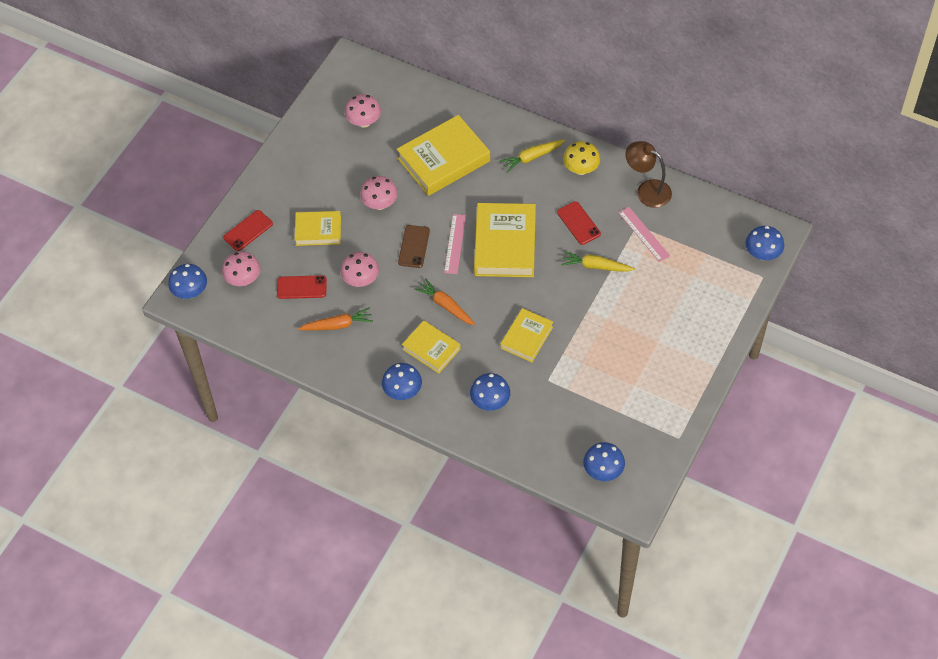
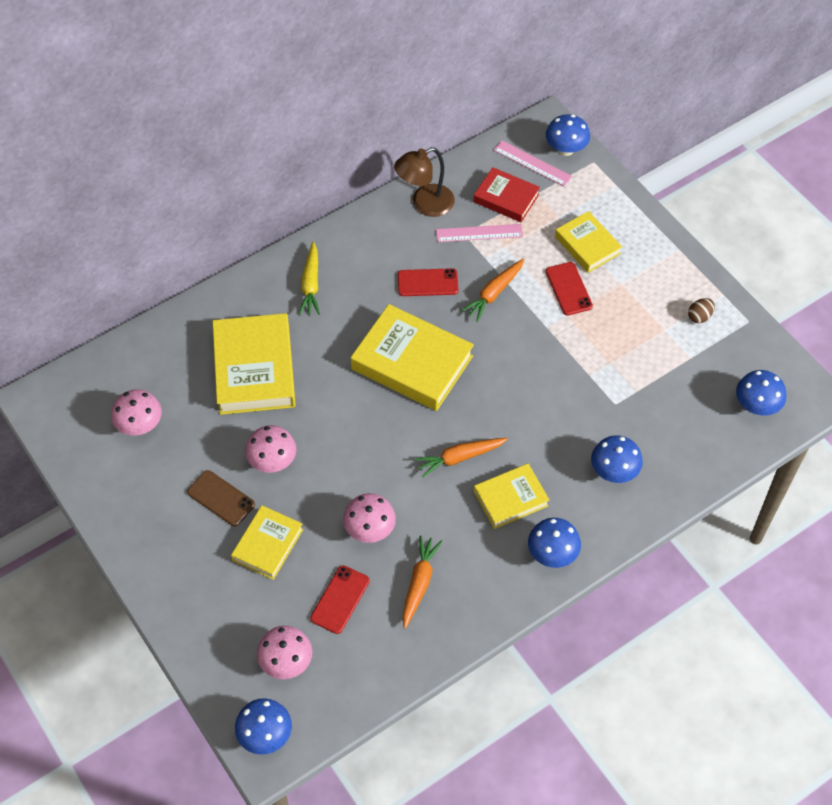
camera: 65 degrees left, 0 degrees up
(248, 230) = (214, 625): red phone -> red phone (568, 289)
(414, 246) = (357, 453): brown phone -> brown phone (221, 498)
(455, 244) = (380, 410): pink ruler -> pink ruler (532, 163)
(527, 337) = (549, 398): yellow book -> yellow book (587, 245)
(581, 169) = (358, 248): yellow mushroom -> none
(595, 266) = (494, 293): yellow carrot -> orange carrot
(661, 403) = (699, 316): none -> brown egg
(688, 236) = (506, 198): none -> red book

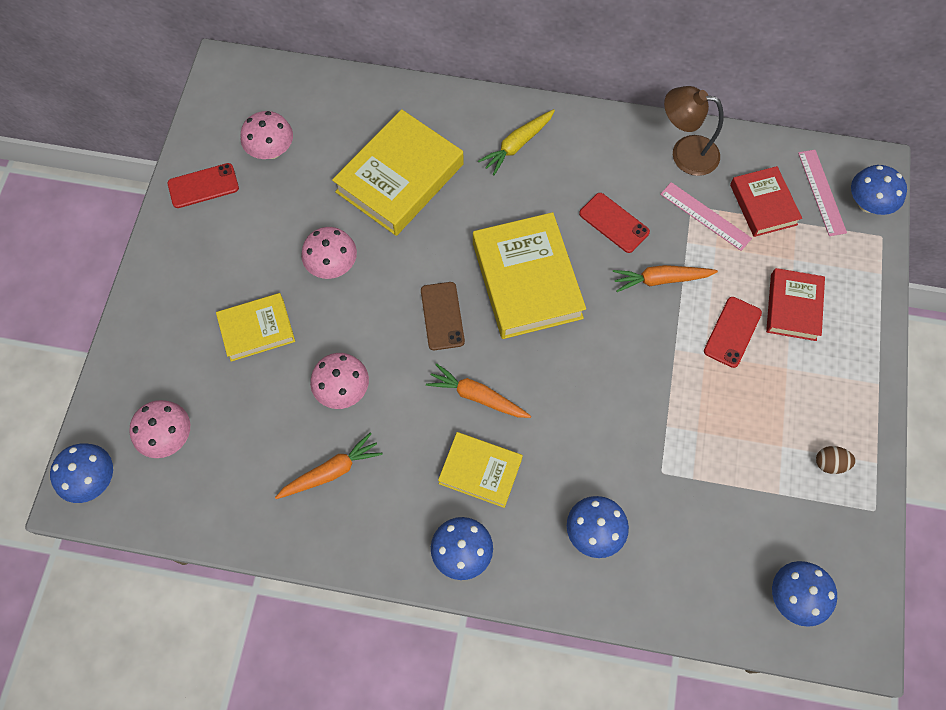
camera: 45 degrees right, 10 degrees up
(221, 498) = (265, 260): brown phone -> brown phone (442, 316)
(340, 599) = (260, 425): red phone -> red phone (203, 186)
(587, 245) = (793, 307): yellow book -> red book

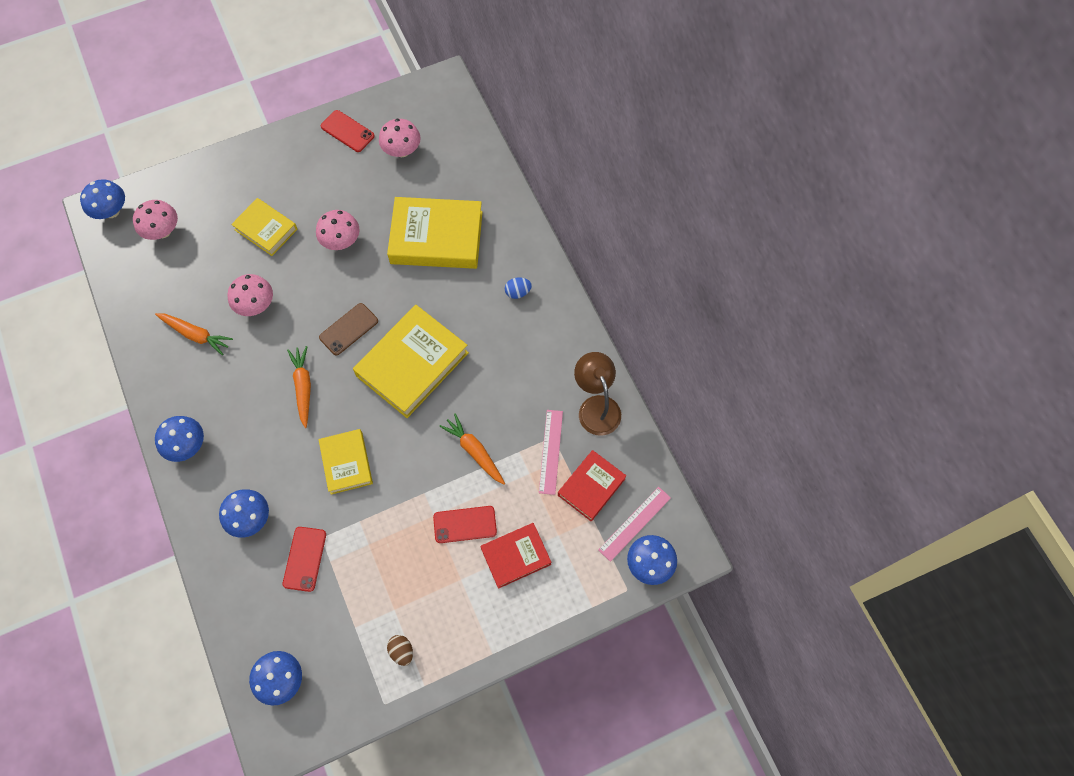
camera: 55 degrees right, 0 degrees up
(480, 471) = (250, 422): yellow book -> yellow book (346, 463)
(517, 145) = (518, 292): yellow carrot -> blue egg
(614, 223) = (499, 393): red phone -> red phone (304, 559)

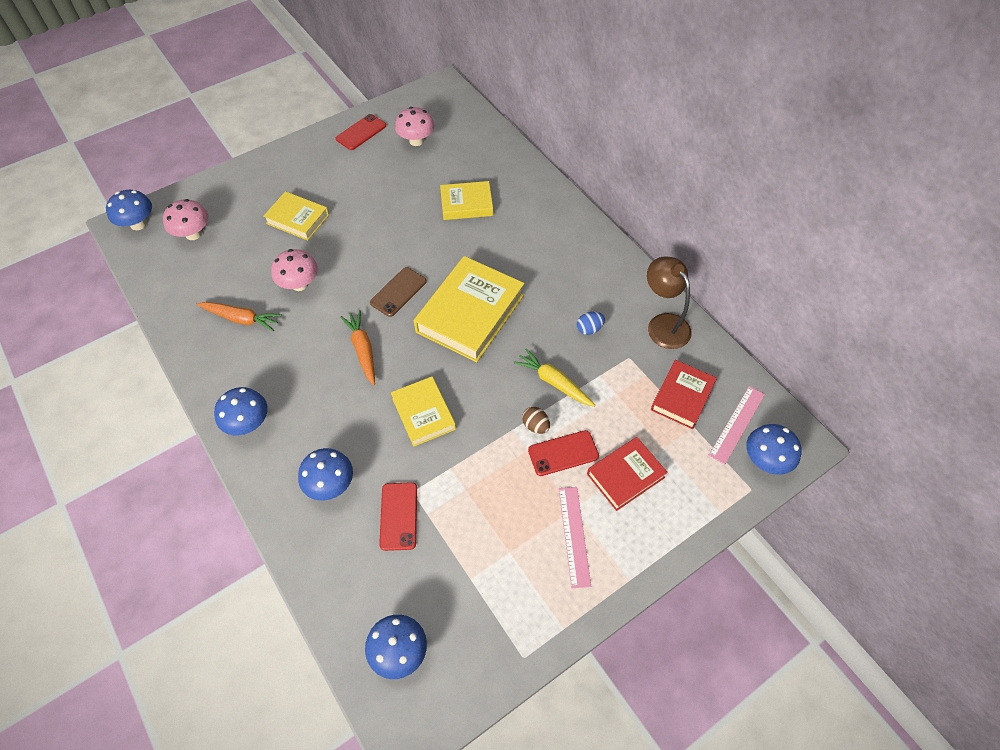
camera: 10 degrees left, 10 degrees down
(341, 241) = (374, 219): pink mushroom -> none
(347, 131) = (361, 132): red phone -> red phone turned 75 degrees counterclockwise
(402, 651) = (529, 595): brown egg -> brown egg (535, 426)
(436, 237) = (466, 204): yellow book -> yellow book, size x0.59
(474, 451) = (553, 382): orange carrot -> yellow carrot
(518, 292) = (557, 238): blue egg -> blue egg (589, 329)
(550, 451) = (631, 371): pink ruler -> pink ruler (574, 535)

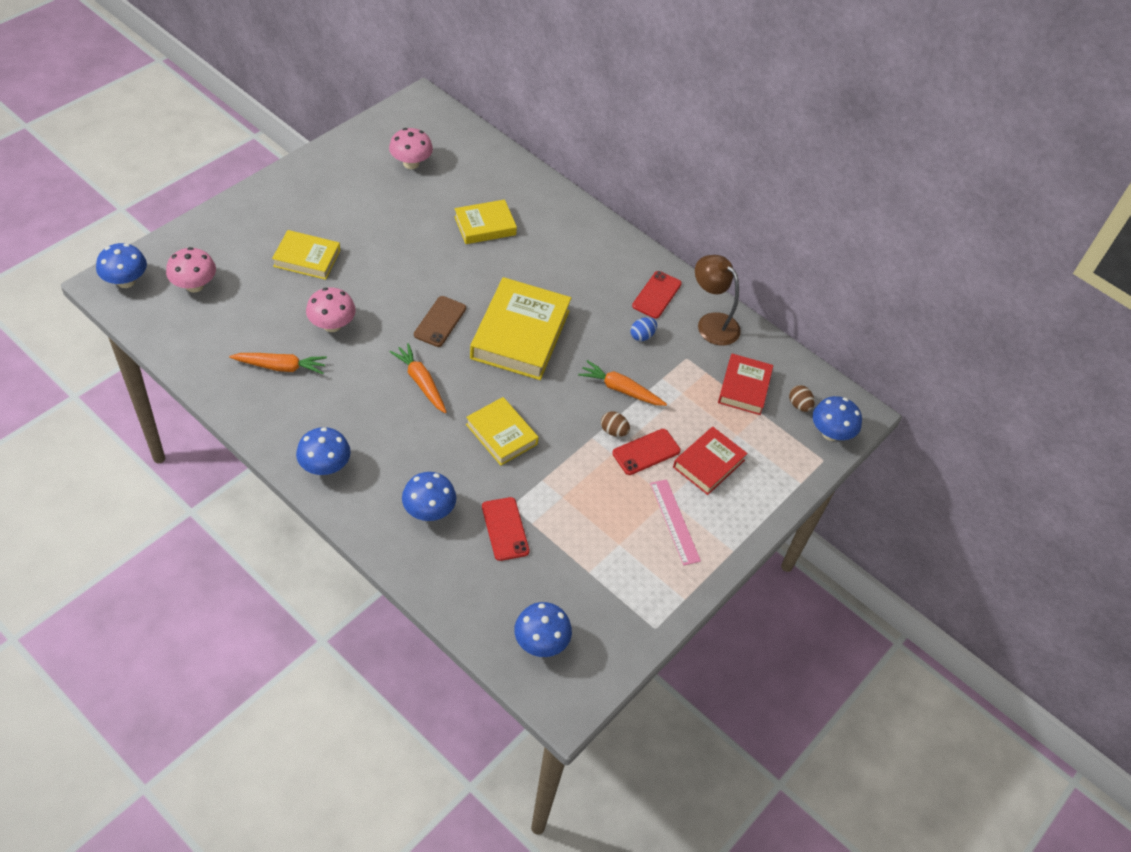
camera: 20 degrees left, 5 degrees down
(361, 132) = (347, 159): red phone -> red phone (657, 295)
(553, 382) = (620, 389): yellow carrot -> orange carrot
(737, 424) = (799, 405): pink ruler -> brown egg

